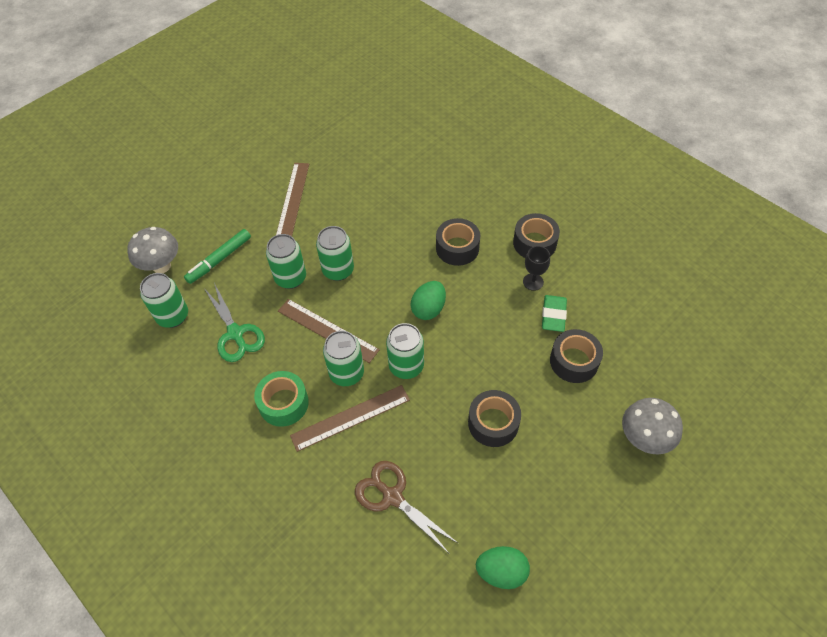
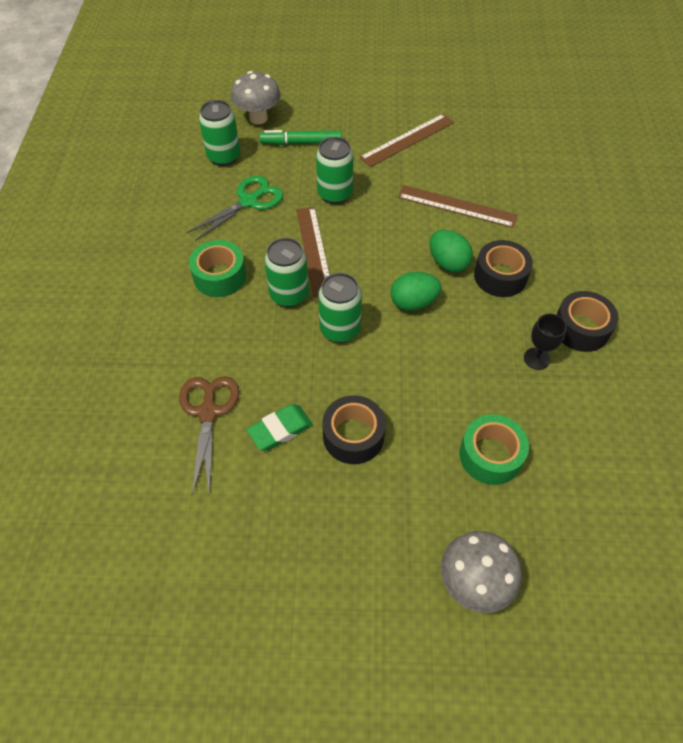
camera: 45 degrees right, 0 degrees up
(235, 333) = (249, 201): green scissors -> green scissors turned 150 degrees counterclockwise
(338, 270) = (377, 216): green can -> none
(350, 417) = (251, 328): brown ruler -> brown ruler (457, 206)
(501, 572) = (213, 551): green egg -> green egg (448, 263)
(553, 315) = (520, 402): green eraser -> green eraser (280, 429)
(574, 361) = (490, 455): black tape -> green tape

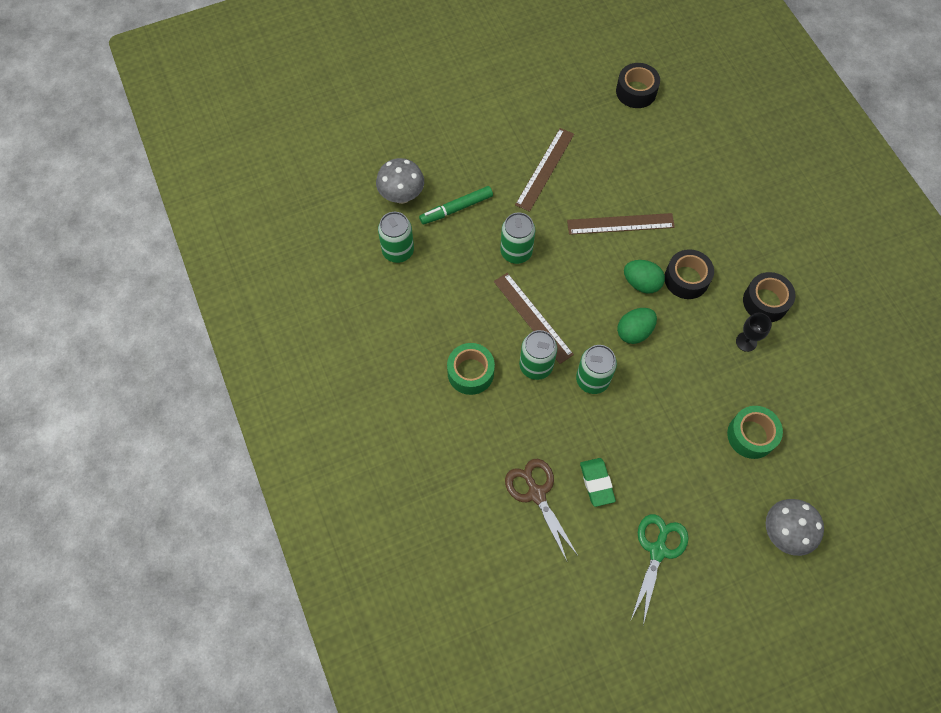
camera: 25 degrees left, 10 degrees up
(249, 201) = (449, 289): green scissors -> green scissors (658, 550)
(280, 429) = (597, 483): green eraser -> green eraser turned 45 degrees counterclockwise
(353, 436) = (651, 464): black tape -> black tape (636, 91)

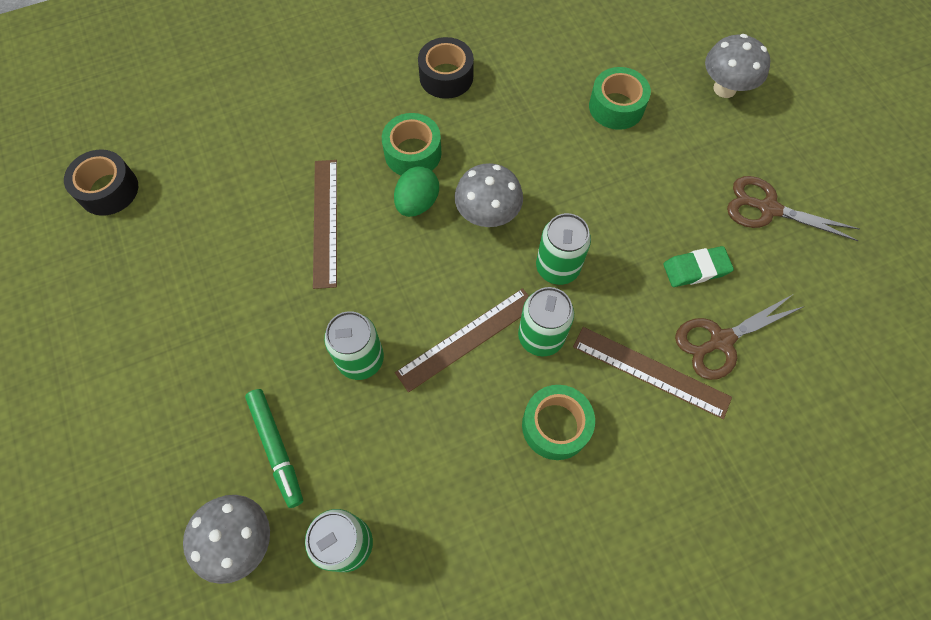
camera: 90 degrees left, 0 degrees up
(545, 169) = (222, 315): brown ruler -> brown ruler (651, 372)
(634, 332) = (487, 215): green egg -> grey mushroom
(658, 550) = (768, 209): green scissors -> brown scissors
(686, 279) = (413, 153): black tape -> green tape
(746, 342) = (499, 100): black goblet -> none

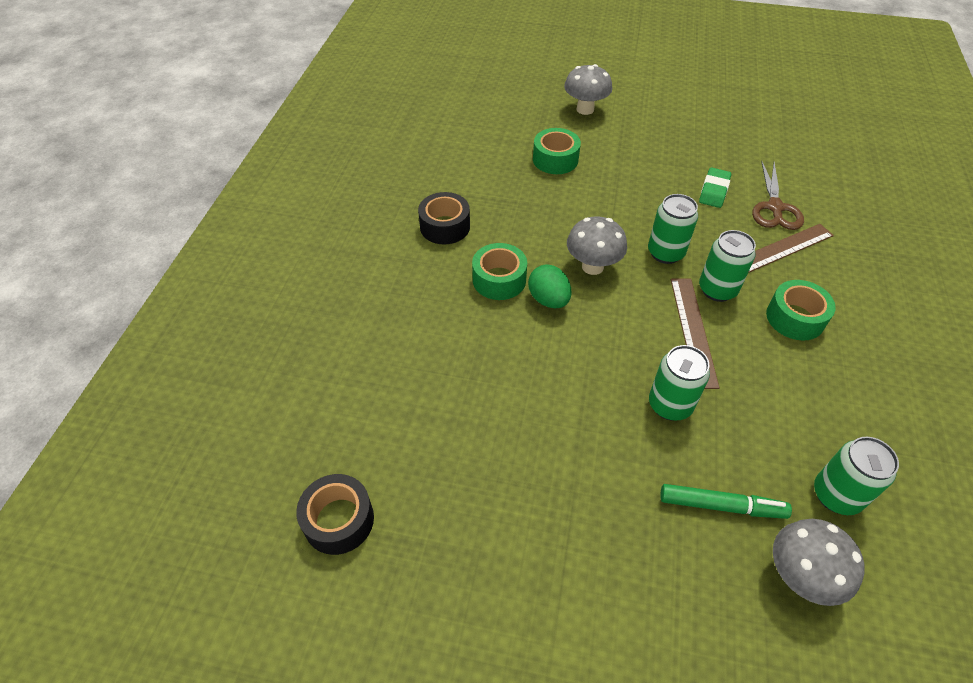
camera: 55 degrees left, 15 degrees down
(325, 222) = (519, 365): brown ruler -> none
(768, 209) = (691, 139): brown scissors -> none

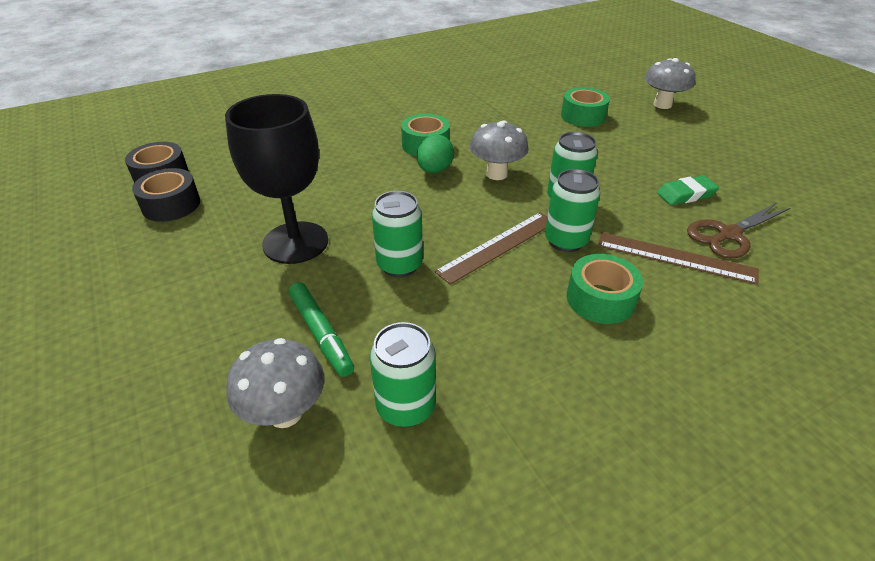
camera: 50 degrees right, 10 degrees down
(445, 226) = (444, 108): black tape -> black tape (171, 205)
(577, 460) = (295, 242): none -> black goblet

